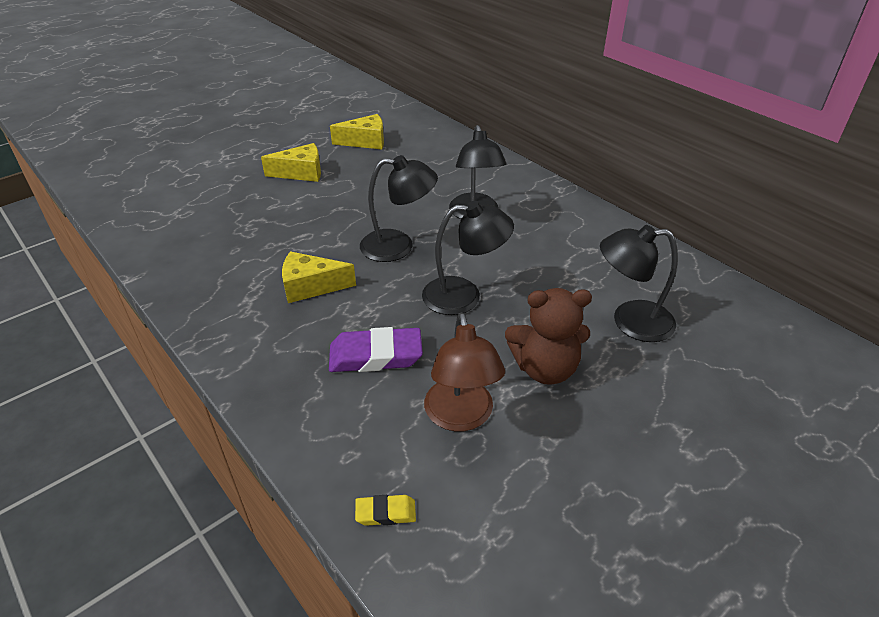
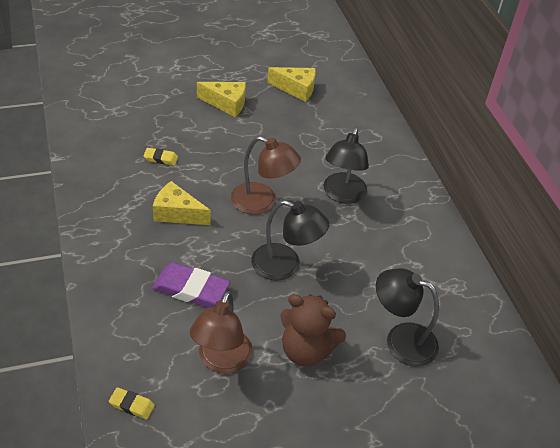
camera: 20 degrees right, 5 degrees up
(259, 241) = (161, 158): none -> yellow eraser
(398, 246) = (262, 202): black lamp -> brown lamp

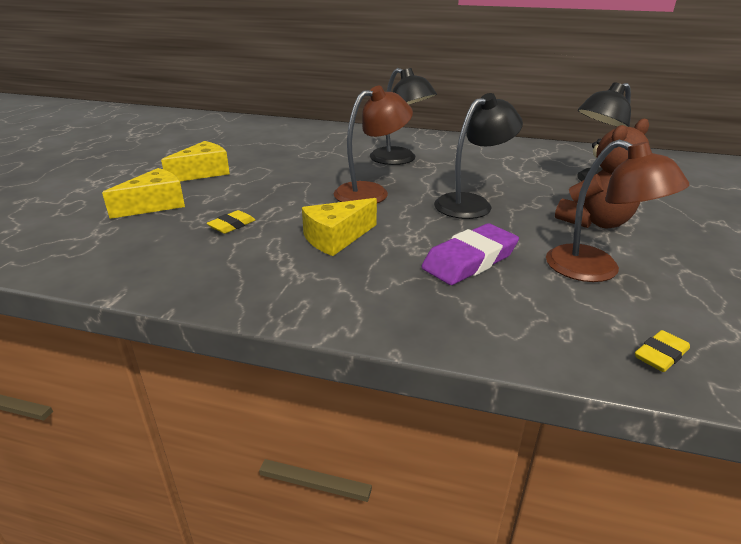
camera: 55 degrees left, 15 degrees down
(296, 89) = (236, 142): yellow cheese -> yellow cheese (155, 205)

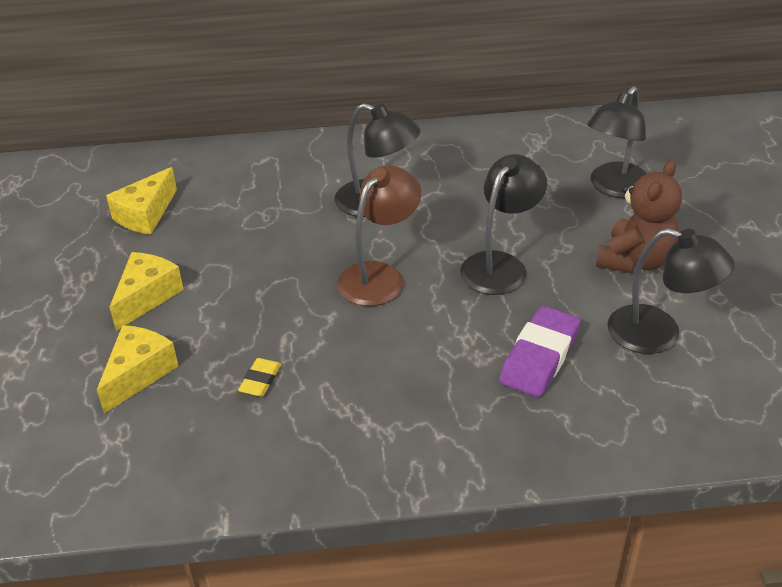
camera: 20 degrees left, 10 degrees up
(336, 238) = (389, 365): yellow cheese -> yellow cheese (145, 214)
(596, 270) = (658, 334): brown lamp -> black lamp
(660, 355) = (738, 423): yellow eraser -> none

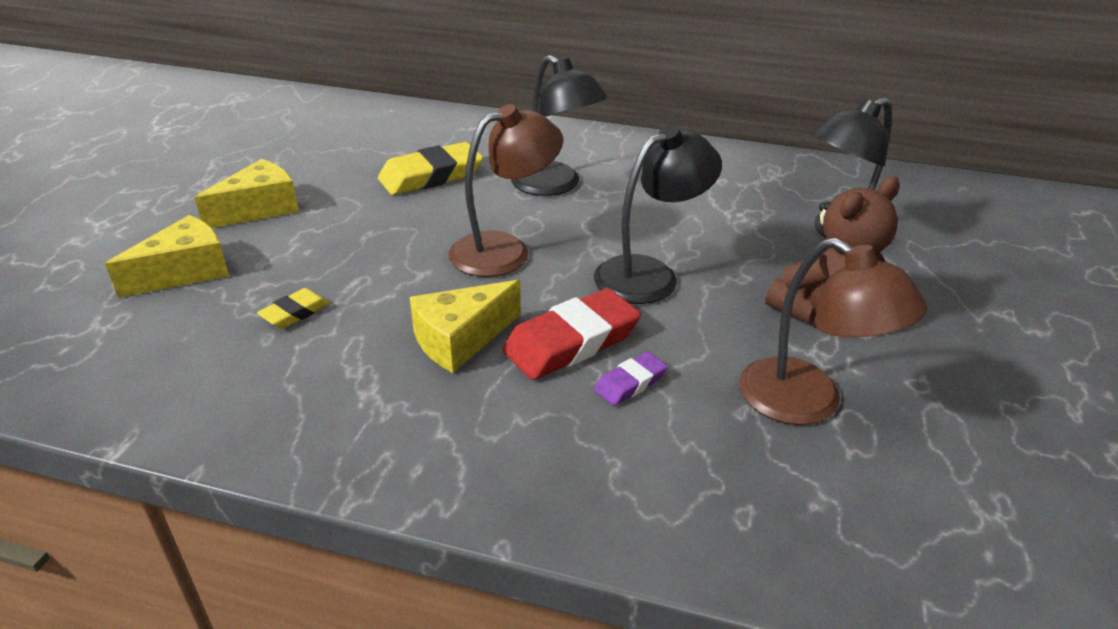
camera: 20 degrees right, 5 degrees down
(145, 214) = (323, 144): yellow cheese -> yellow cheese (461, 339)
(268, 222) = (431, 176): none -> yellow eraser
(481, 338) = (572, 342): none -> red eraser
(539, 357) = (630, 383): purple eraser -> purple eraser, size x0.51
(658, 334) = (807, 403): black lamp -> brown lamp

